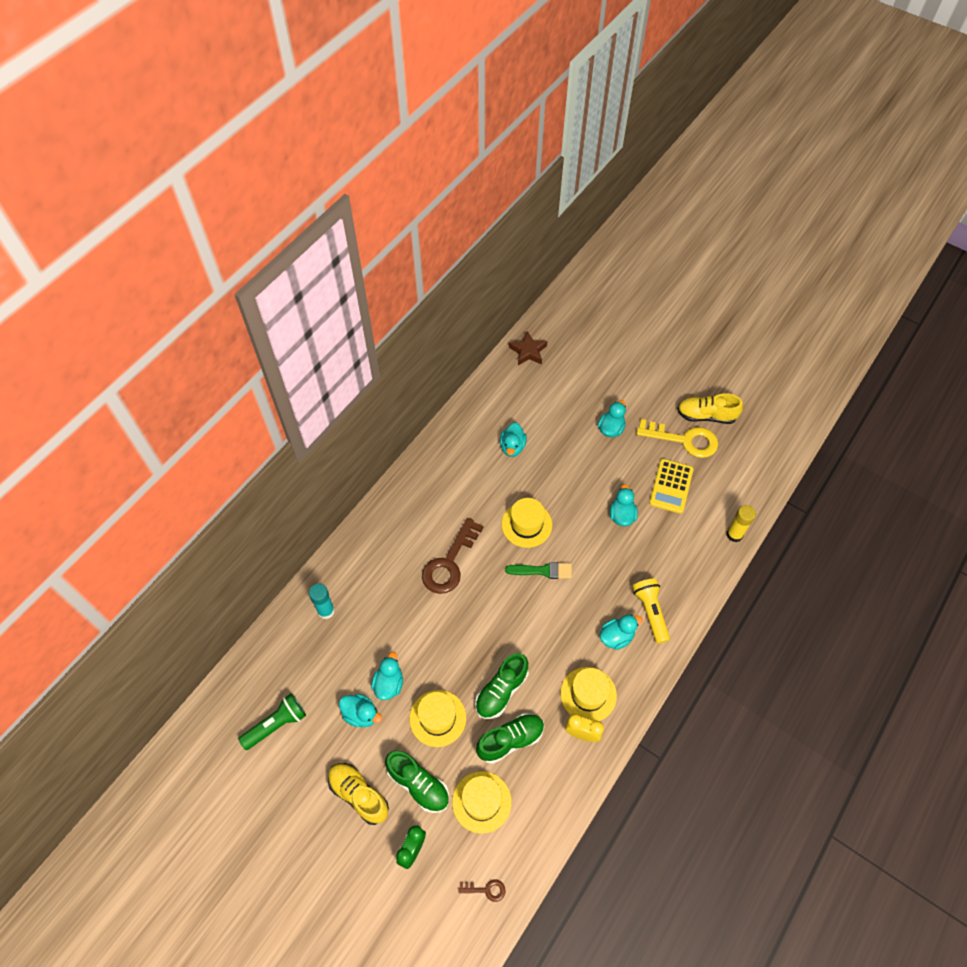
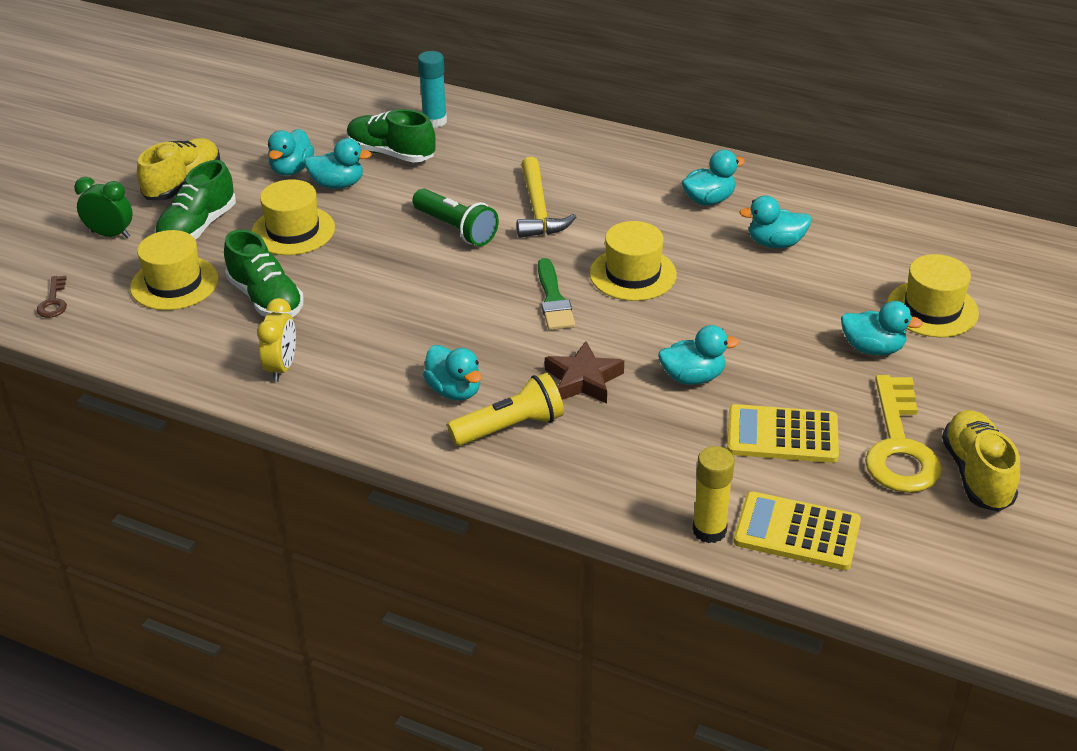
camera: 80 degrees right, 20 degrees down
(276, 724) = (271, 112): green flashlight -> green flashlight (456, 229)
(449, 563) = (538, 209): brown key -> yellow hammer
(462, 469) = (709, 200): none -> turquoise duck
(501, 691) = (341, 282): green shoe -> green shoe (391, 153)
(528, 351) = (984, 238): brown star -> brown star (583, 380)
(588, 694) = (348, 368): yellow hat -> yellow hat (932, 309)
(738, 498) = (797, 532): none -> yellow calculator

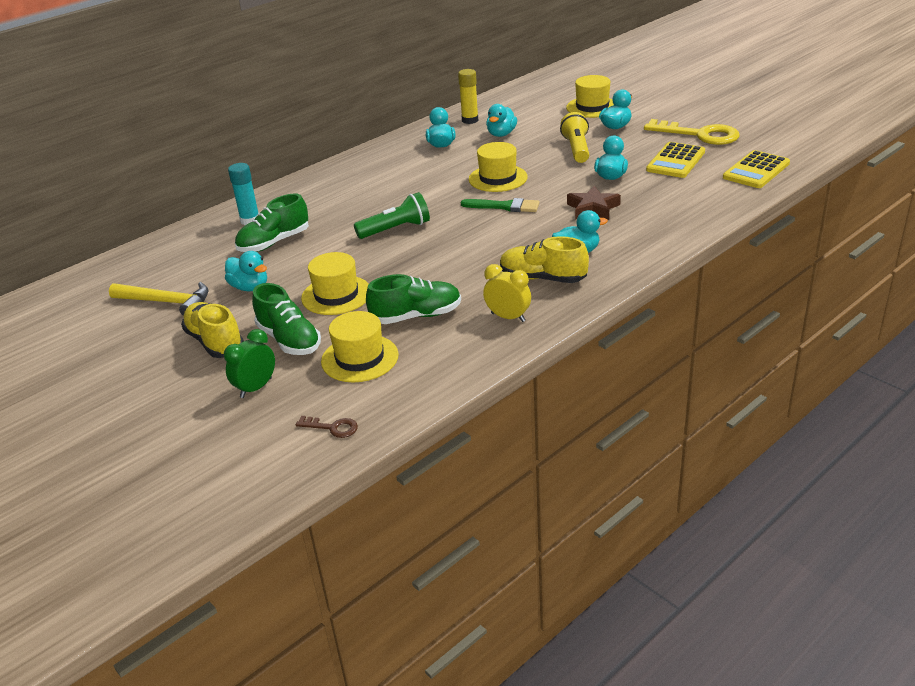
camera: 65 degrees left, 5 degrees down
(338, 184) = (292, 269): turquoise duck -> none
(510, 427) = (625, 238): yellow flashlight -> yellow flashlight (577, 149)
(538, 209) = (400, 198): yellow hammer -> yellow hammer (166, 302)
(709, 530) = (746, 193): yellow glue stick -> yellow glue stick (470, 120)
(976, 474) = (729, 122): yellow shoe -> yellow shoe (543, 278)

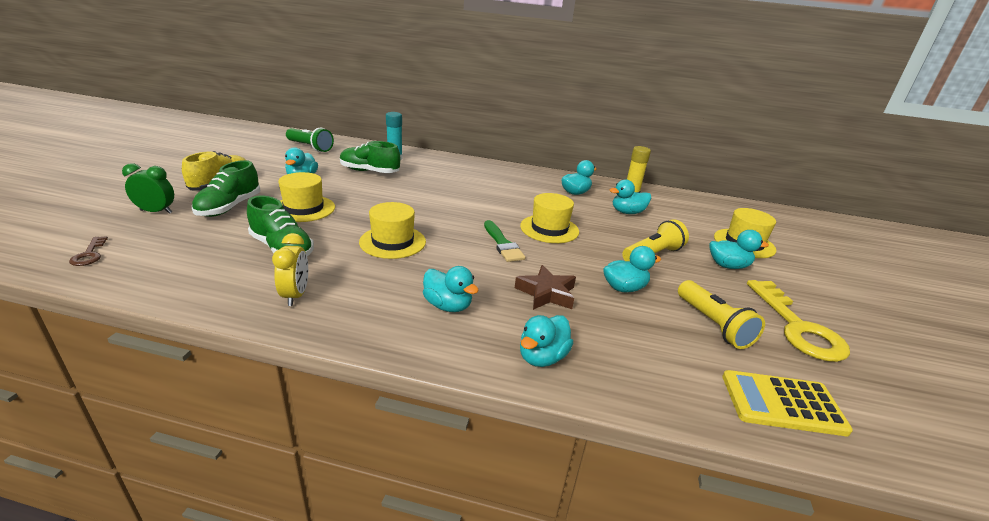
camera: 50 degrees right, 5 degrees down
(166, 302) = (271, 160): yellow hammer -> none
(360, 358) = (205, 240): yellow hat -> yellow hat (392, 242)
(396, 229) = (421, 207): green flashlight -> green flashlight (310, 147)
(543, 278) = (382, 297): yellow shoe -> none
(663, 231) = (542, 357): none -> turquoise duck
(676, 161) = (713, 324): yellow calculator -> yellow flashlight

